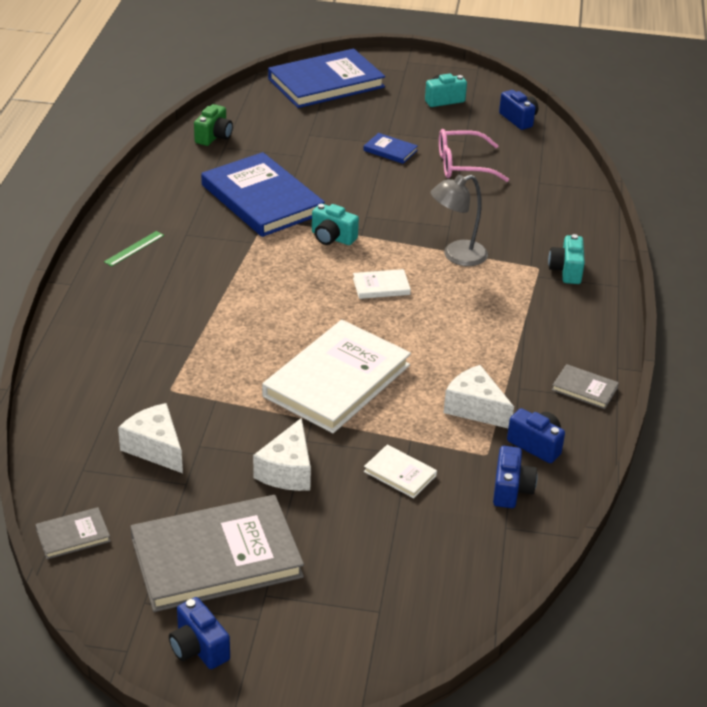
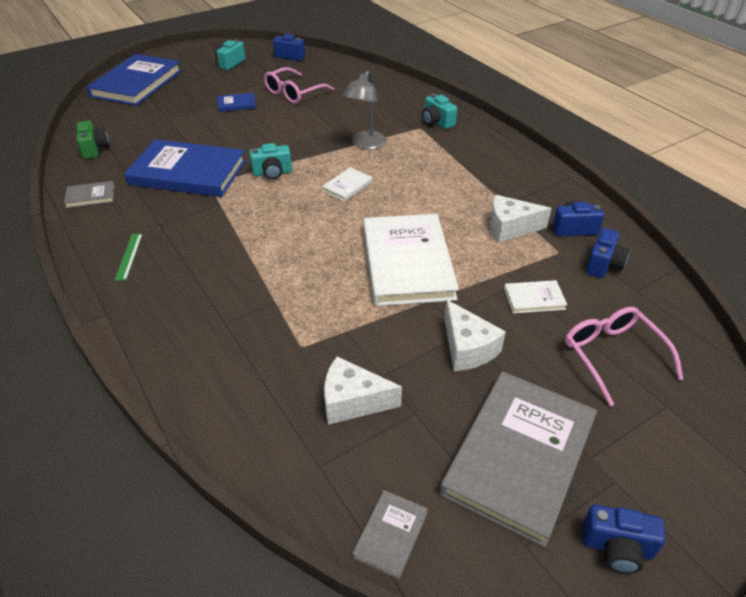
camera: 40 degrees left, 5 degrees up
(395, 553) = (612, 355): none -> pink glasses
(511, 489) = (603, 264): blue camera -> blue camera turned 60 degrees clockwise
(584, 389) = (545, 180): grey book -> grey book (90, 196)

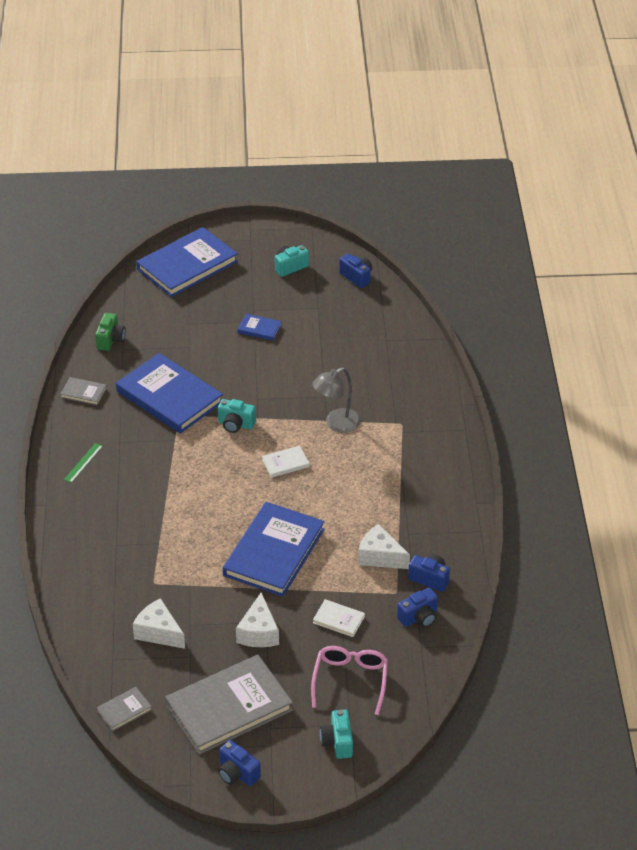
camera: 30 degrees right, 0 degrees up
(294, 93) = (321, 333): pink glasses -> none
(407, 263) = (274, 552): white book -> blue book
(437, 122) = (423, 422): turquoise camera -> turquoise camera (337, 742)

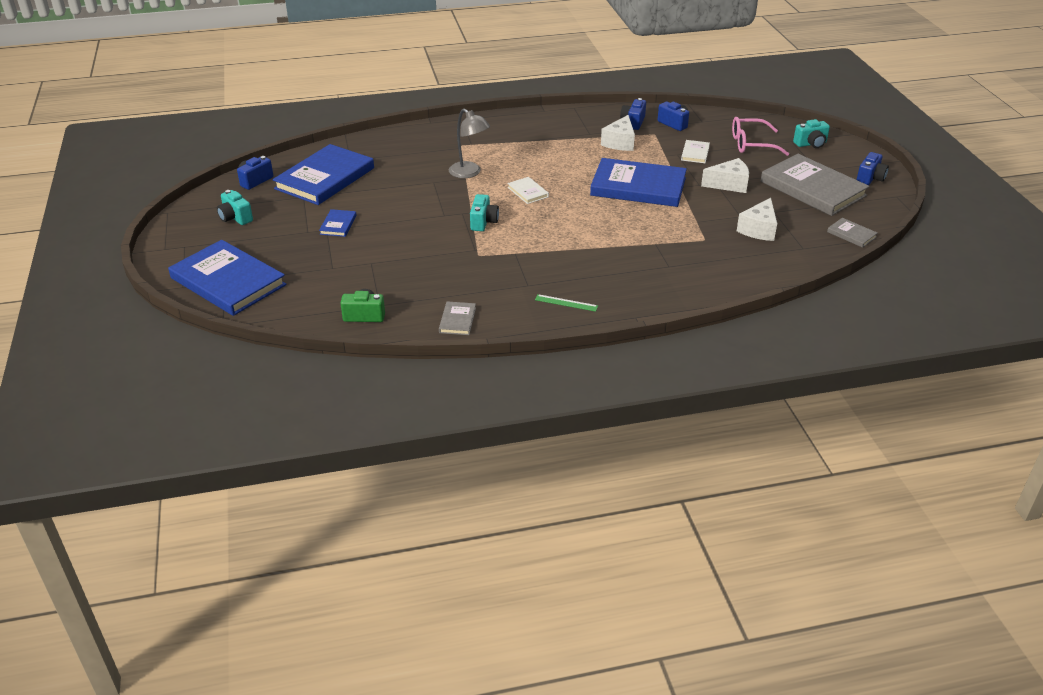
camera: 100 degrees left, 5 degrees down
(169, 397) = (452, 264): blue book -> blue book (325, 178)

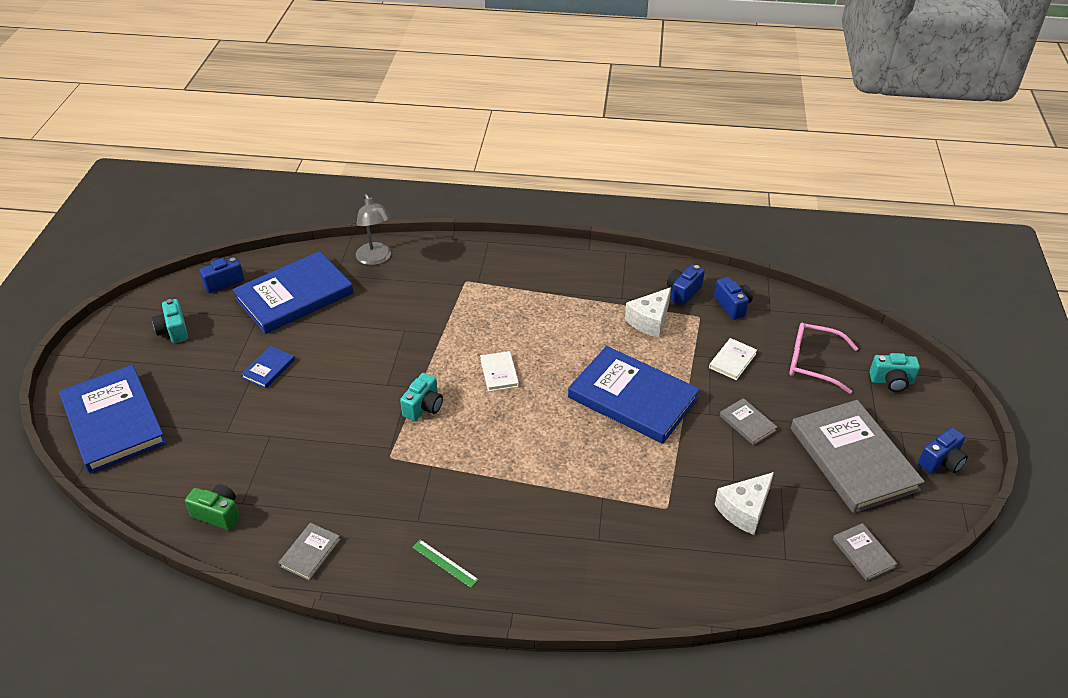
camera: 20 degrees right, 5 degrees up
(469, 173) = (451, 326): grey lamp -> grey lamp (376, 259)
(729, 184) = (747, 423): white cheese -> grey book

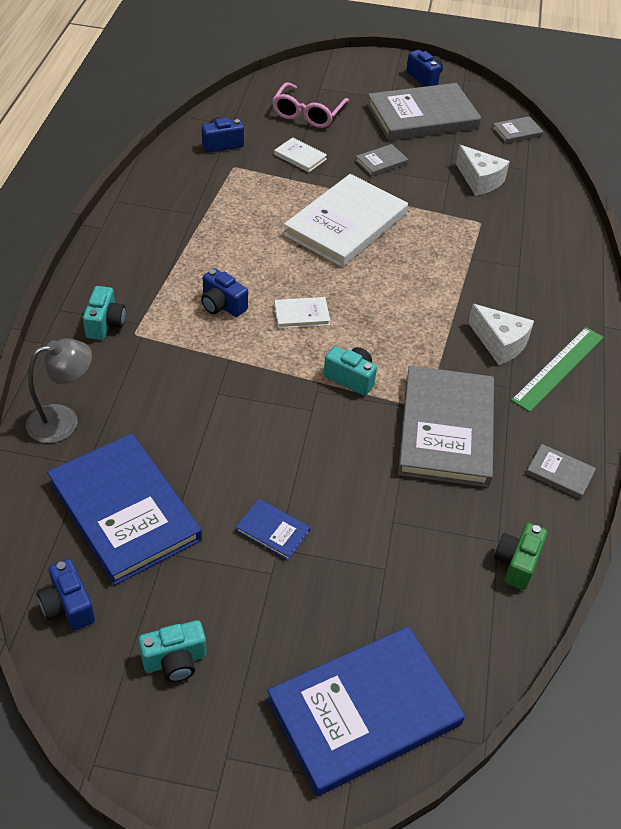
camera: 90 degrees left, 5 degrees up
(364, 471) = (446, 429): none -> grey book
(445, 563) = (558, 368): green ruler -> green ruler, size x1.84
(632, 398) = (346, 224): blue book -> white book
(650, 321) = (234, 199): white cheese -> white cheese (500, 343)
(683, 292) = (194, 171): blue camera -> blue camera (222, 305)
(891, 381) = (335, 80): turquoise camera -> turquoise camera (105, 324)

